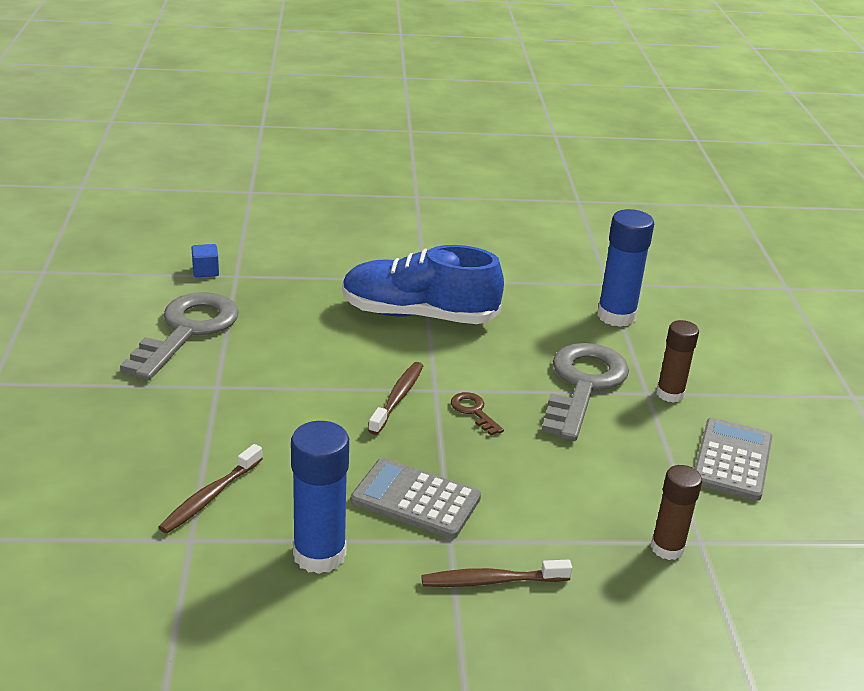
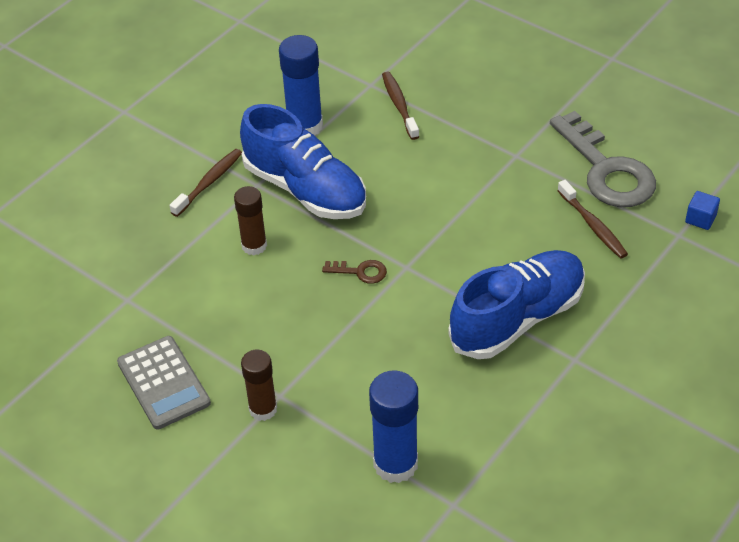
camera: 135 degrees right, 15 degrees up
(398, 398) = (415, 240): brown toothbrush -> brown toothbrush (593, 225)
(415, 499) = (305, 189): grey calculator -> blue shoe
(583, 384) = (327, 361): grey key -> none
(667, 548) = (141, 278): brown glue stick -> brown glue stick (254, 245)

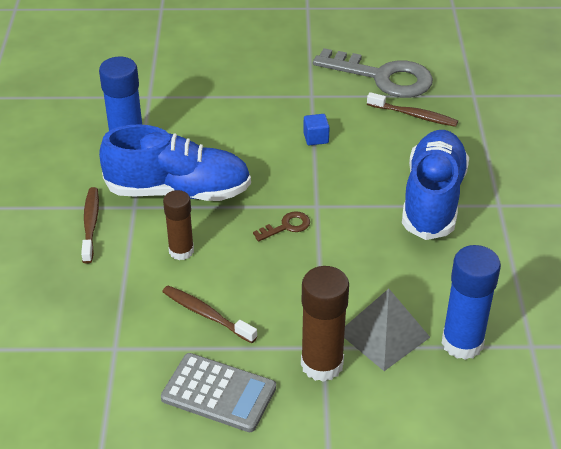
camera: 40 degrees left, 5 degrees down
(263, 409) = (322, 364): brown glue stick -> brown glue stick, size x1.53
(338, 415) = (384, 335): none -> grey pyramid
(399, 105) = (188, 100): brown toothbrush -> brown toothbrush (206, 314)
(700, 219) = (475, 79): blue cube -> blue cube (316, 138)

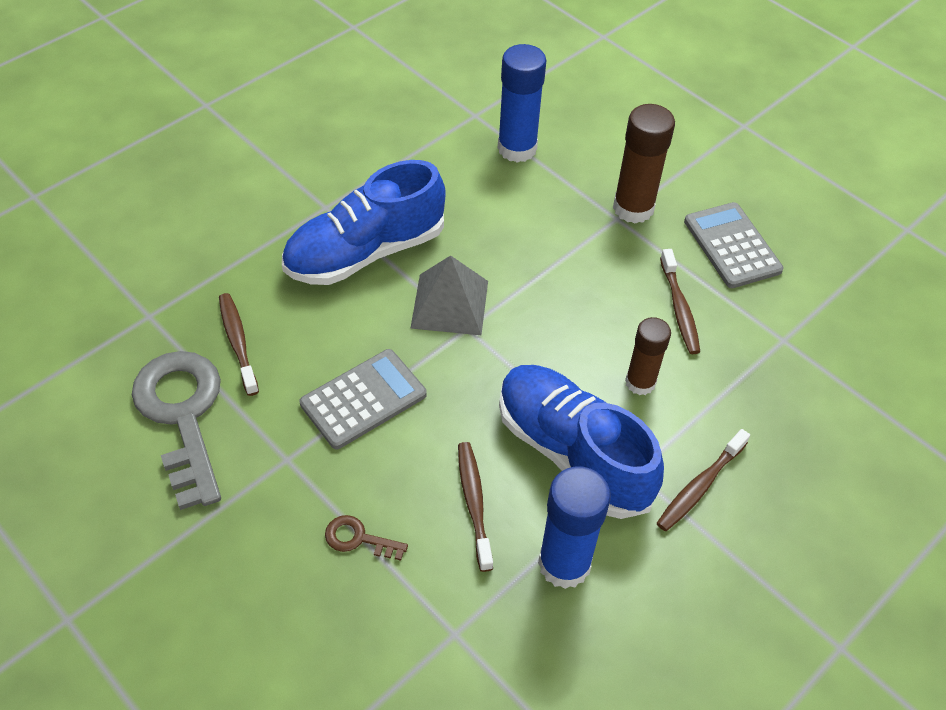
camera: 135 degrees left, 10 degrees up
(201, 139) = (474, 503): none -> brown toothbrush
(287, 226) = (519, 329): brown key -> brown key (358, 538)
(316, 138) = (363, 399): blue cube -> grey calculator
(384, 335) = (562, 192): grey pyramid -> grey pyramid (450, 304)

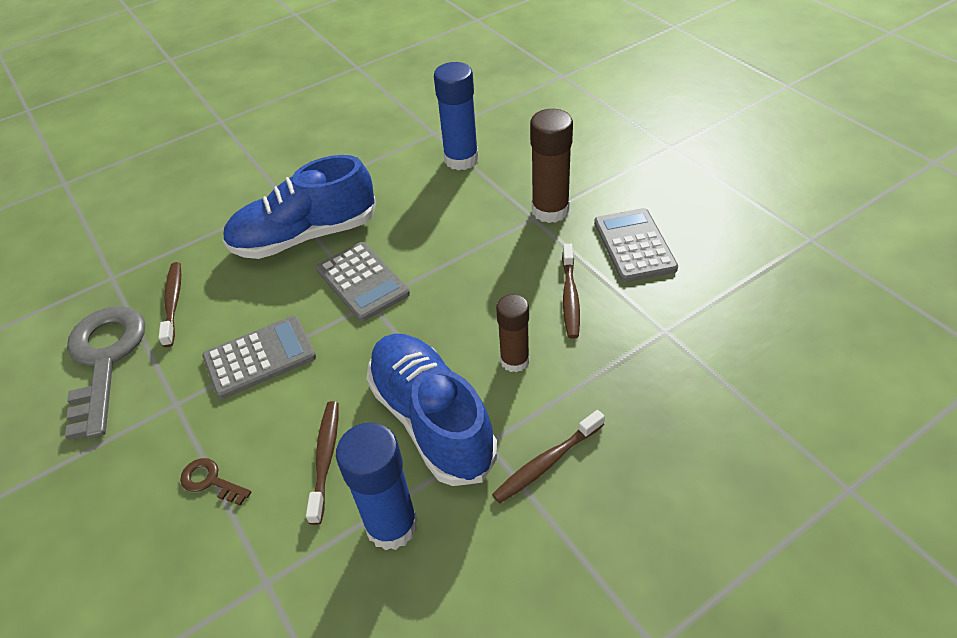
camera: 15 degrees right, 5 degrees down
(450, 304) = (362, 281): grey pyramid -> grey calculator

